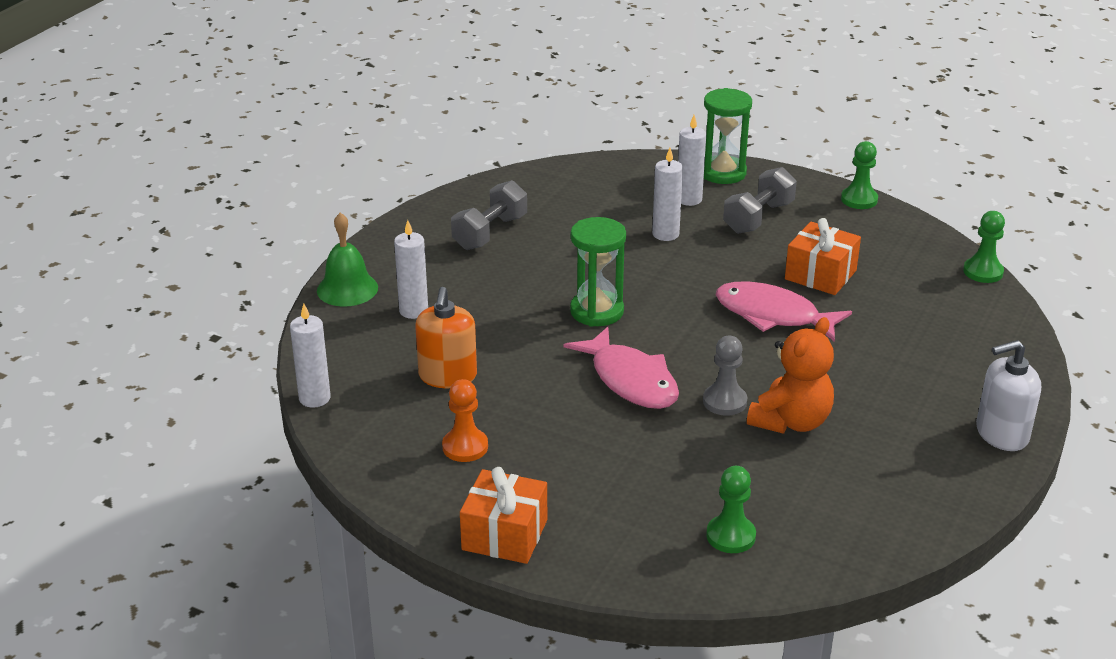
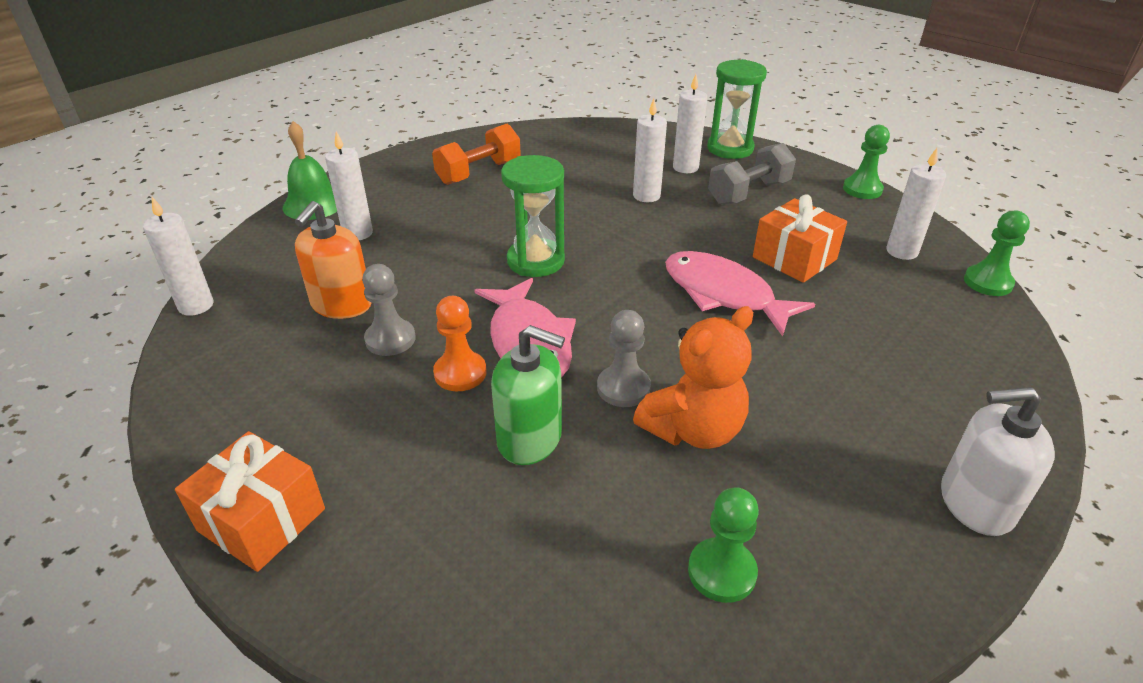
camera: 15 degrees right, 5 degrees up
(465, 447) = (301, 390): orange pawn -> orange pawn (460, 373)
(490, 233) = (479, 172): grey dumbbell -> orange dumbbell
(512, 397) = (390, 339): none -> grey pawn
(671, 449) = (530, 438): none -> green soap dispenser
(730, 536) = (541, 589): green pawn -> green pawn (722, 572)
(908, 255) = (902, 251): none -> white candle

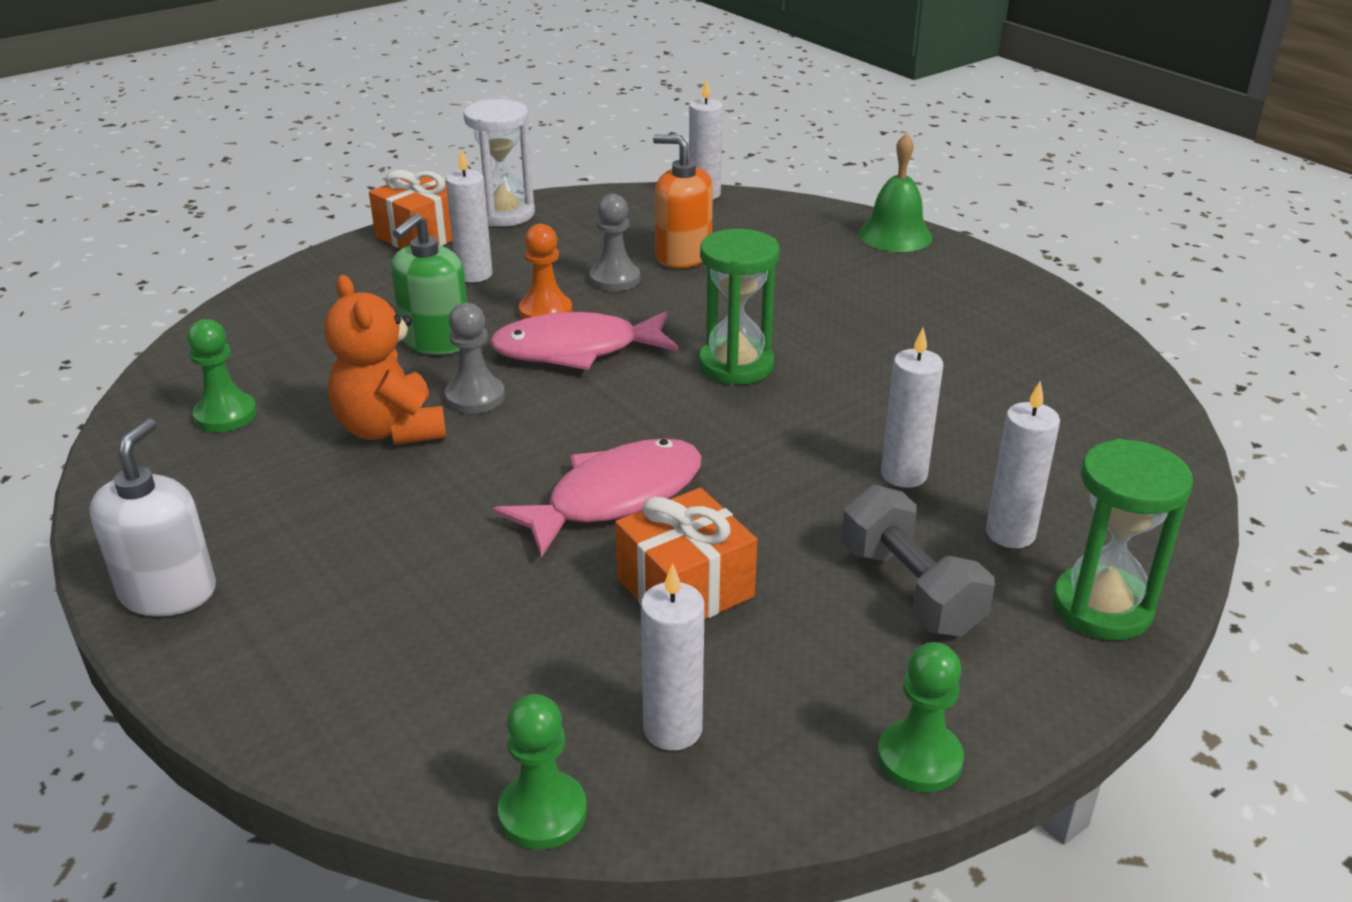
camera: 100 degrees right, 5 degrees down
(209, 452) = (504, 214): none -> white hourglass
(357, 233) = (823, 260): white candle -> white candle (474, 275)
(479, 172) = (982, 339): orange dumbbell -> none

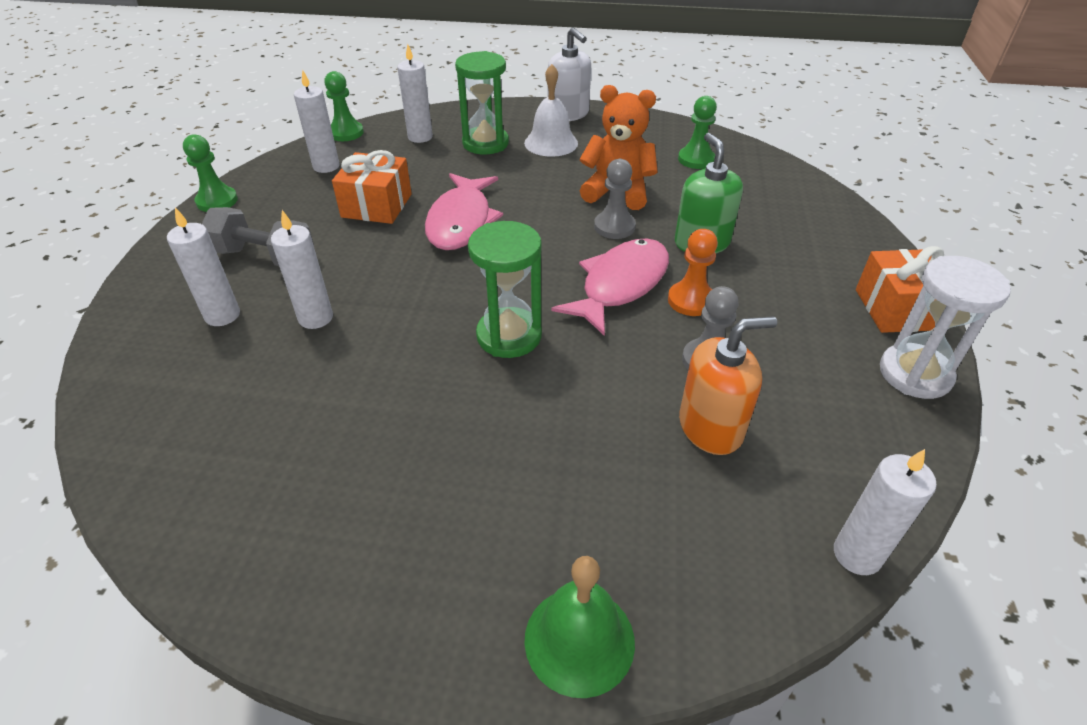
camera: 135 degrees right, 10 degrees up
(305, 550) = (551, 143): none -> white bell
(474, 275) = (791, 300): white candle -> white candle (420, 137)
(1102, 607) = (148, 300): green hourglass -> green hourglass (485, 143)

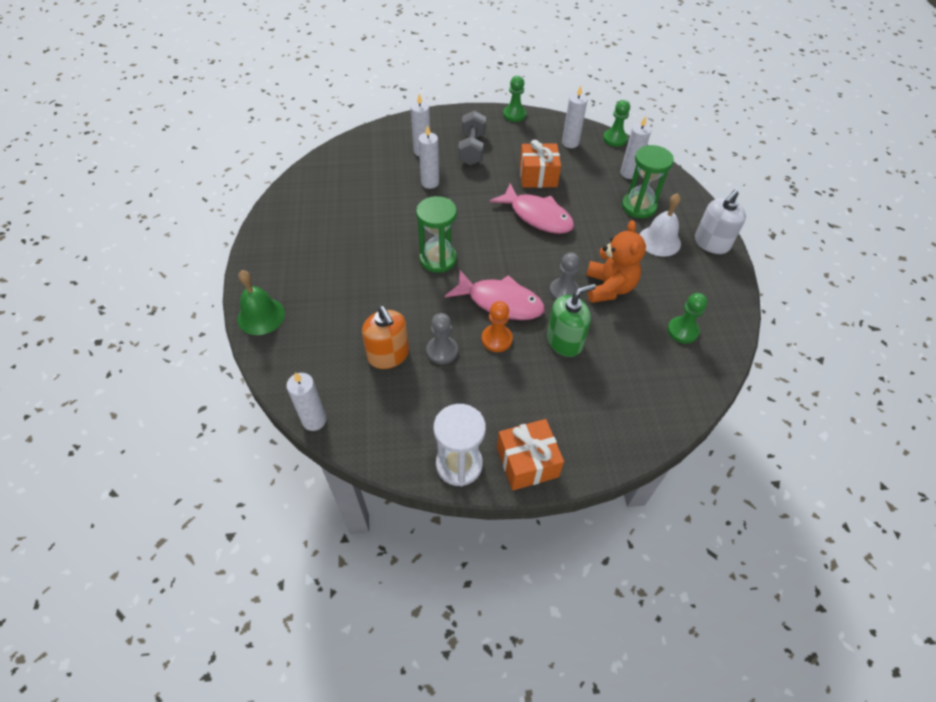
camera: 75 degrees right, 10 degrees up
(461, 221) = (537, 216): pink fish -> pink fish turned 135 degrees counterclockwise

